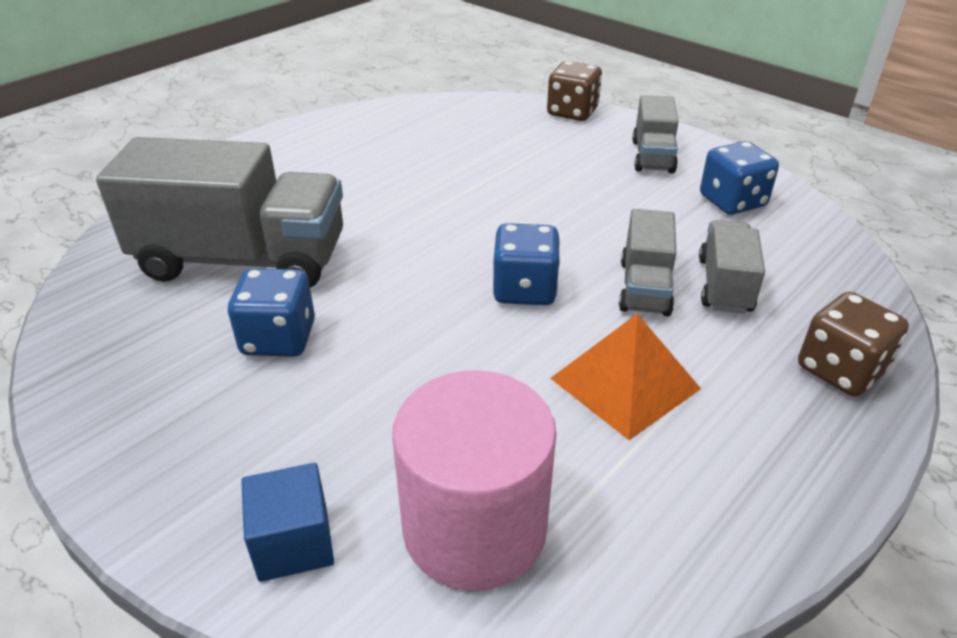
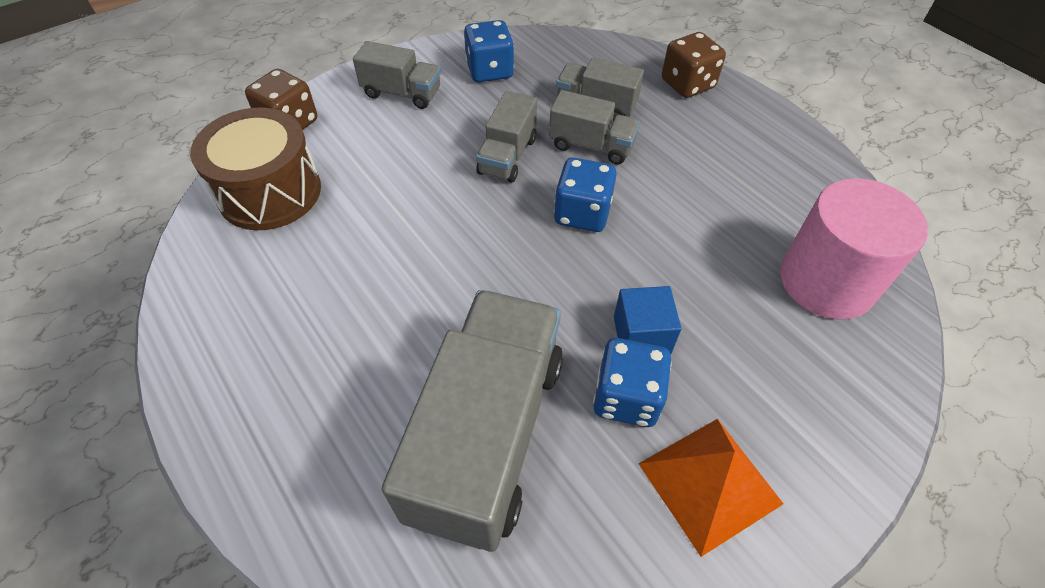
camera: 80 degrees left, 15 degrees up
(293, 543) = (852, 386): blue cube -> blue cube (641, 335)
(484, 120) = (270, 192): none -> brown drum
(592, 230) = (507, 156): none -> grey truck
(625, 383) = (695, 181): orange pyramid -> orange pyramid (709, 483)

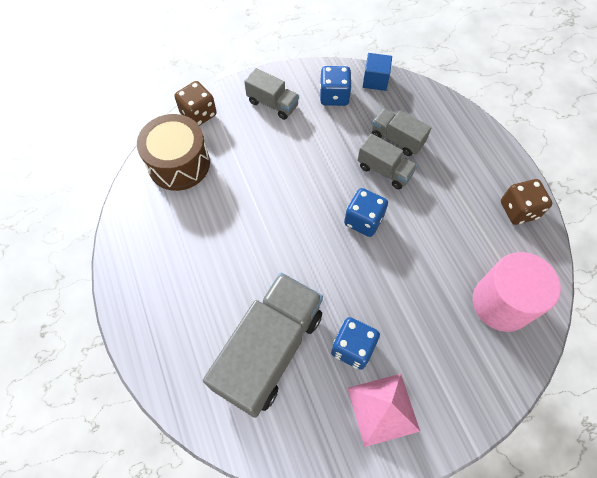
camera: 15 degrees right, 10 degrees up
(507, 156) = (328, 167): grey truck -> none
(641, 335) = (374, 311): blue cube -> blue cube (375, 80)
(687, 84) = (465, 134): brown dice -> brown dice (518, 210)
(709, 483) = (383, 409): orange pyramid -> pink pyramid

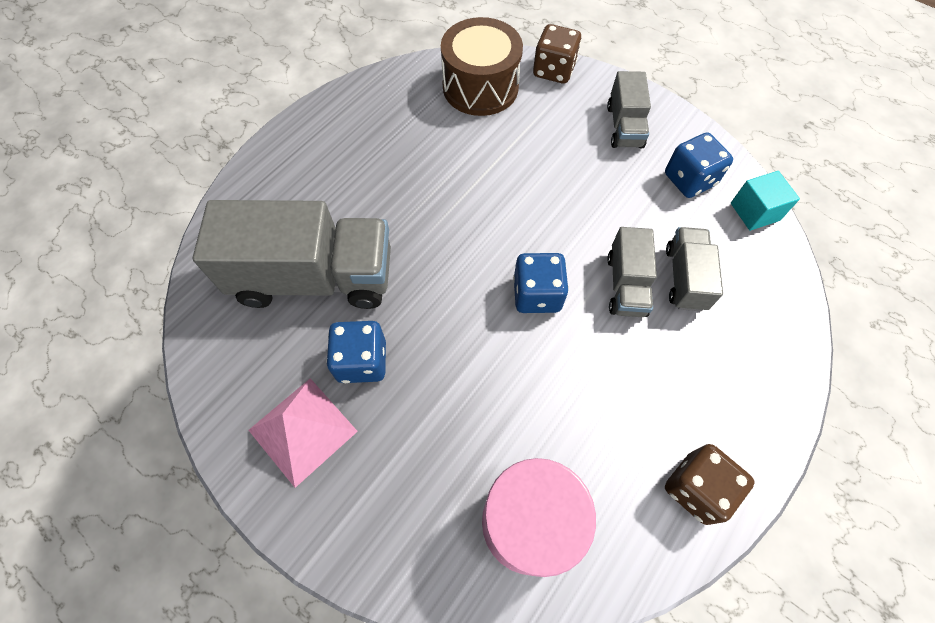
camera: 60 degrees right, 0 degrees up
(375, 80) = (754, 212): blue cube -> turquoise cube

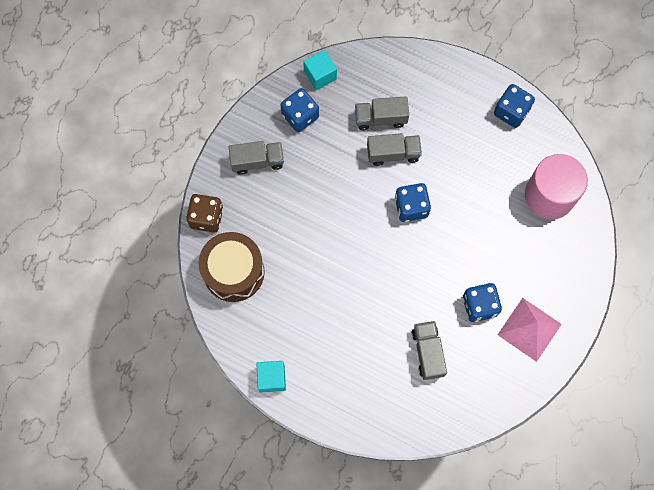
camera: 100 degrees left, 10 degrees up
(314, 277) = (428, 352): grey truck -> grey truck, size x0.51
(340, 106) = (272, 378): none -> turquoise cube
(696, 488) = (511, 112): brown dice -> blue dice

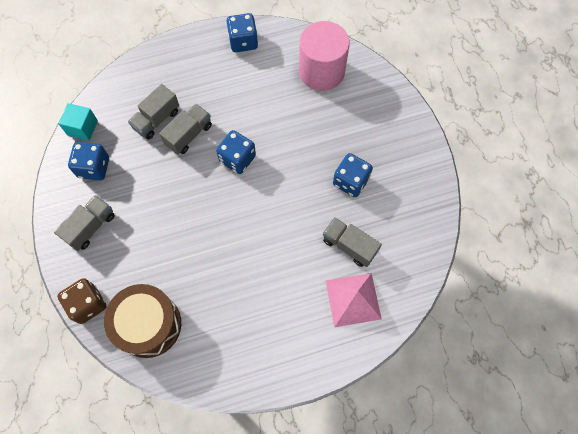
camera: 45 degrees left, 5 degrees down
(272, 378) = (256, 376): turquoise cube -> none
(529, 329) = (398, 166): pink pyramid -> pink pyramid (353, 299)

